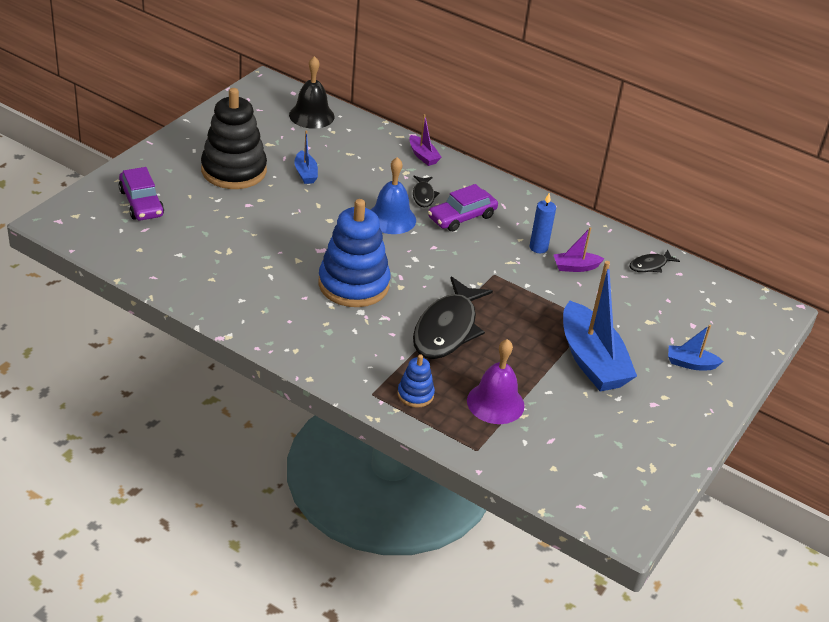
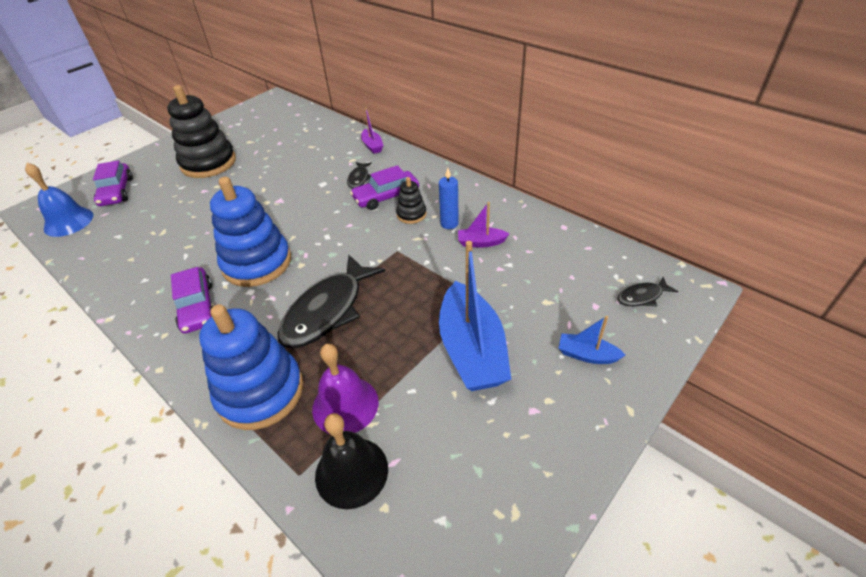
camera: 15 degrees right, 5 degrees up
(305, 173) = (266, 163): blue boat -> none
(311, 115) = (295, 119): black bell -> black bell (351, 472)
(314, 325) = (197, 307): none -> purple car
(391, 218) = (321, 199): blue bell -> blue bell (68, 222)
(415, 394) = (260, 392): blue stacking toy -> blue stacking toy, size x2.12
(496, 237) = (411, 214): none -> black stacking toy
(650, 265) = (558, 239): black fish -> black fish (642, 296)

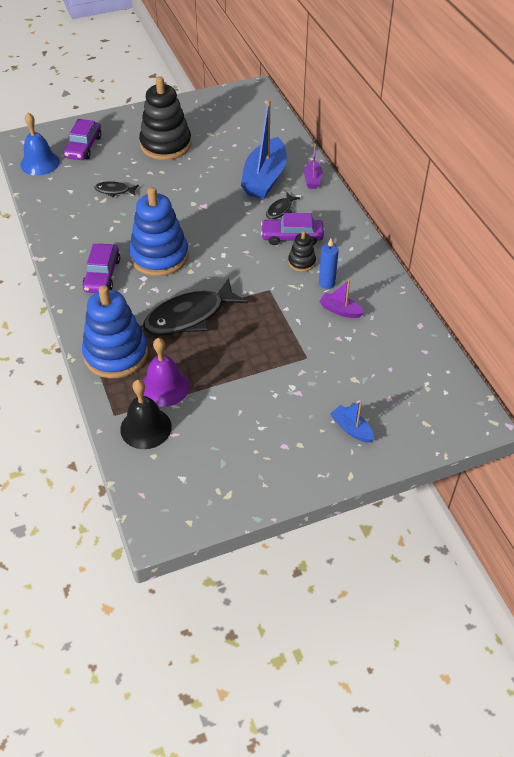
camera: 25 degrees right, 5 degrees up
(472, 350) = (272, 389): blue boat -> blue boat (264, 178)
(642, 296) = (432, 407): black fish -> black fish (114, 191)

